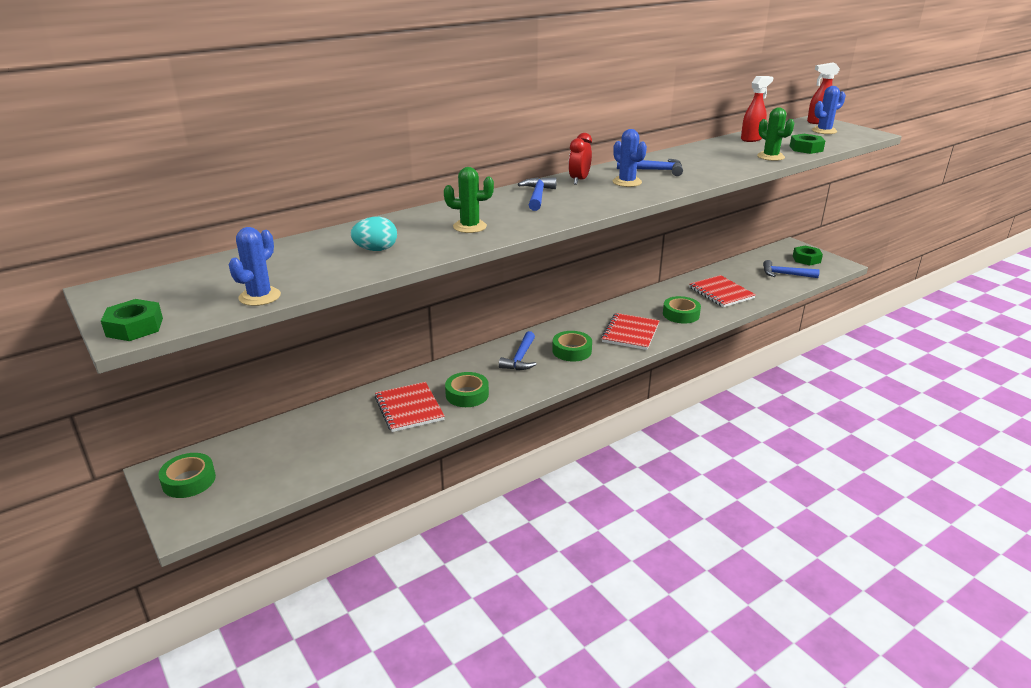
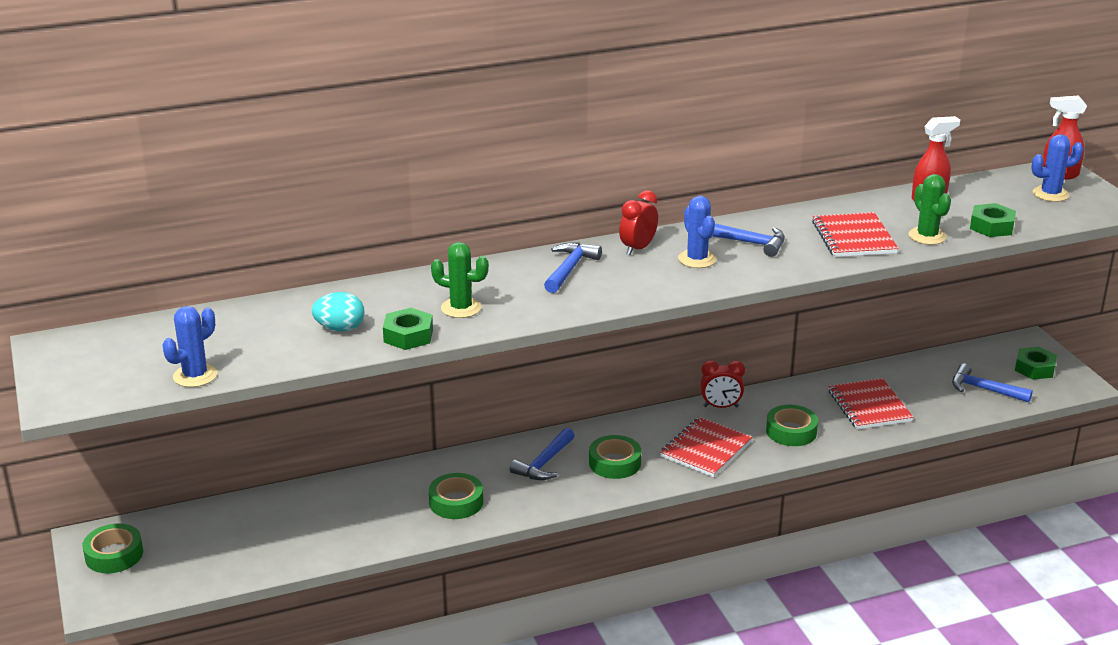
camera: 15 degrees right, 0 degrees up
(134, 327) = (65, 396): green nut -> green nut (408, 336)
(409, 408) = (380, 509): red notebook -> red notebook (854, 237)
(624, 306) = (720, 406): none -> red clock

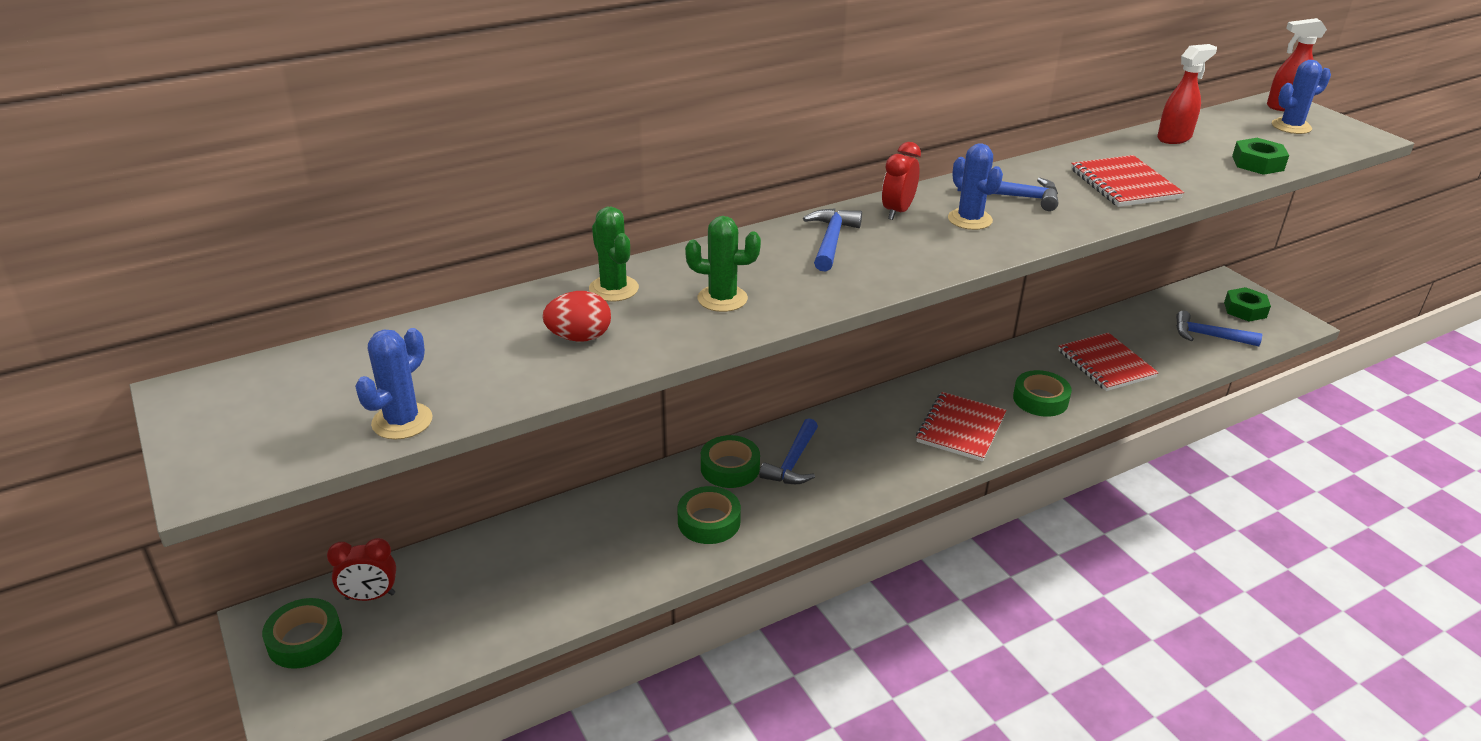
camera: 10 degrees left, 5 degrees up
(340, 328) = (579, 337): turquoise egg -> red egg
(408, 336) = (670, 340): green nut -> none
(615, 463) = (870, 454): green tape -> green tape (730, 468)
(720, 406) = (956, 378): red clock -> red clock (370, 596)
(927, 236) = (1199, 178): green cactus -> green cactus (614, 289)

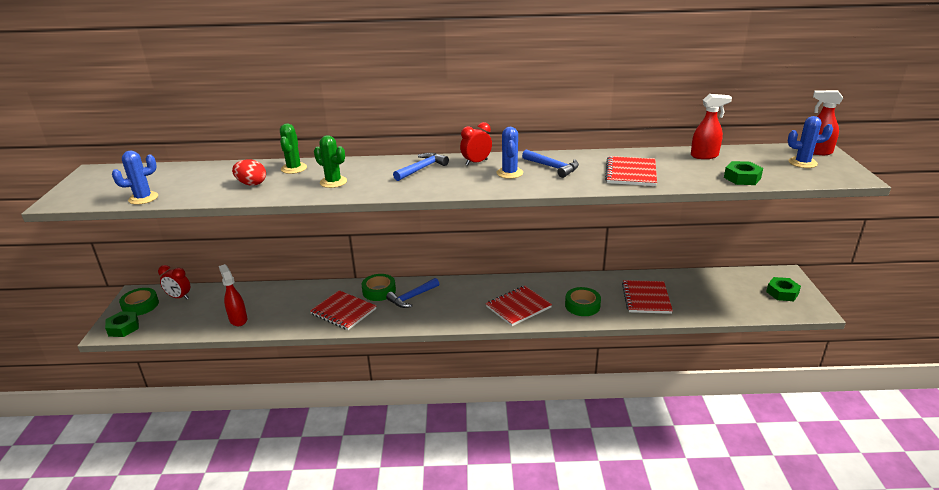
camera: 30 degrees right, 5 degrees down
(319, 695) = (123, 328): none -> green nut
(537, 598) = (238, 319): none -> red spray bottle
(709, 521) = (343, 311): green tape -> red notebook
(1208, 336) = (736, 301): blue hammer -> none

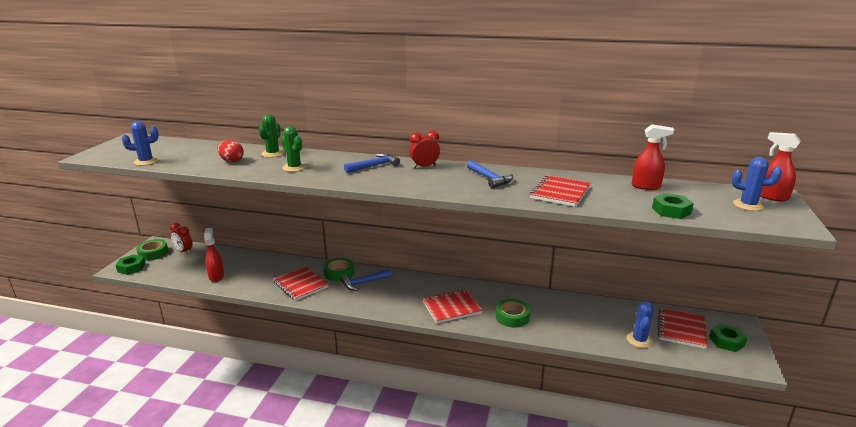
camera: 15 degrees right, 5 degrees down
(509, 173) = (447, 179): blue cactus -> blue cactus (639, 340)
(646, 298) = (578, 321): red notebook -> red notebook (681, 329)

